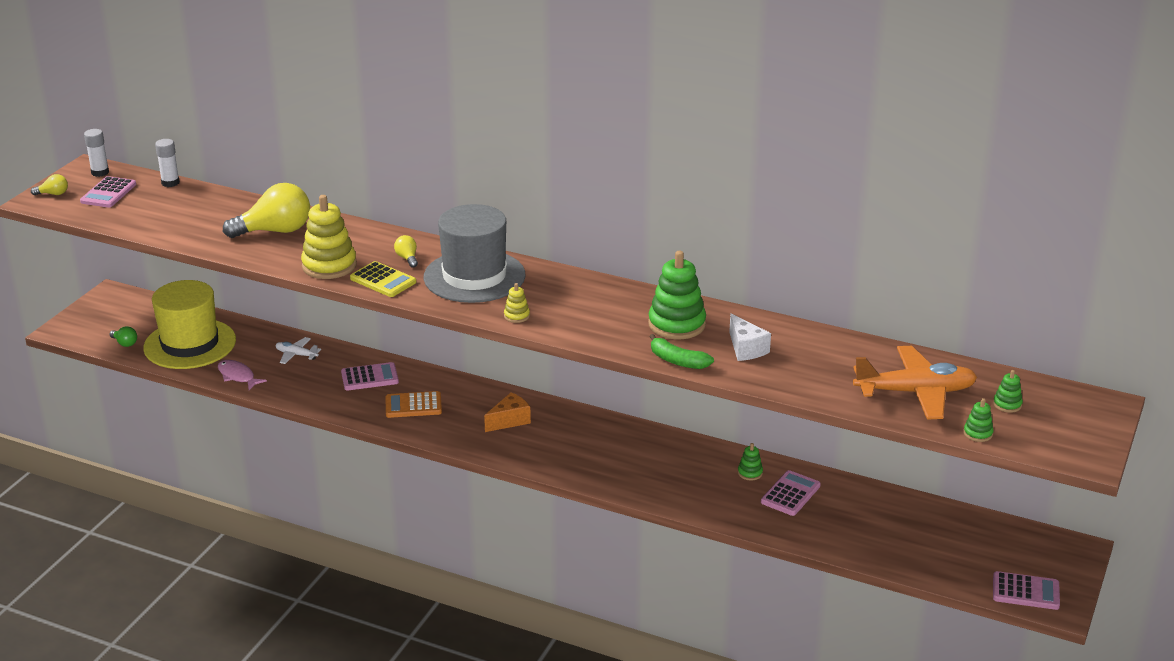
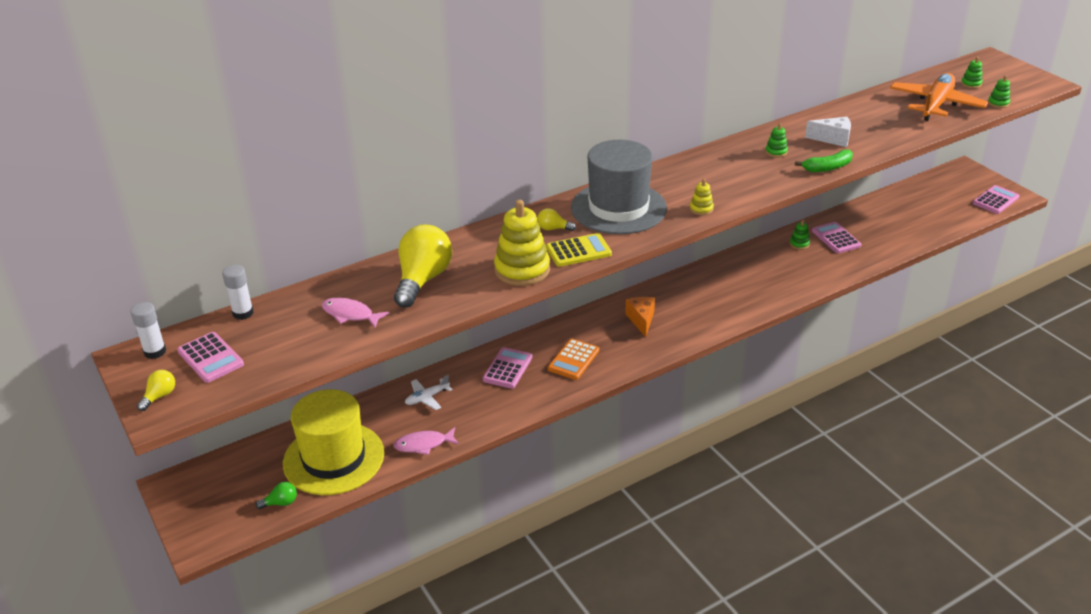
camera: 55 degrees left, 5 degrees up
(203, 221) = (350, 314): none -> pink fish
(677, 324) = (776, 152): green stacking toy -> green stacking toy, size x0.46

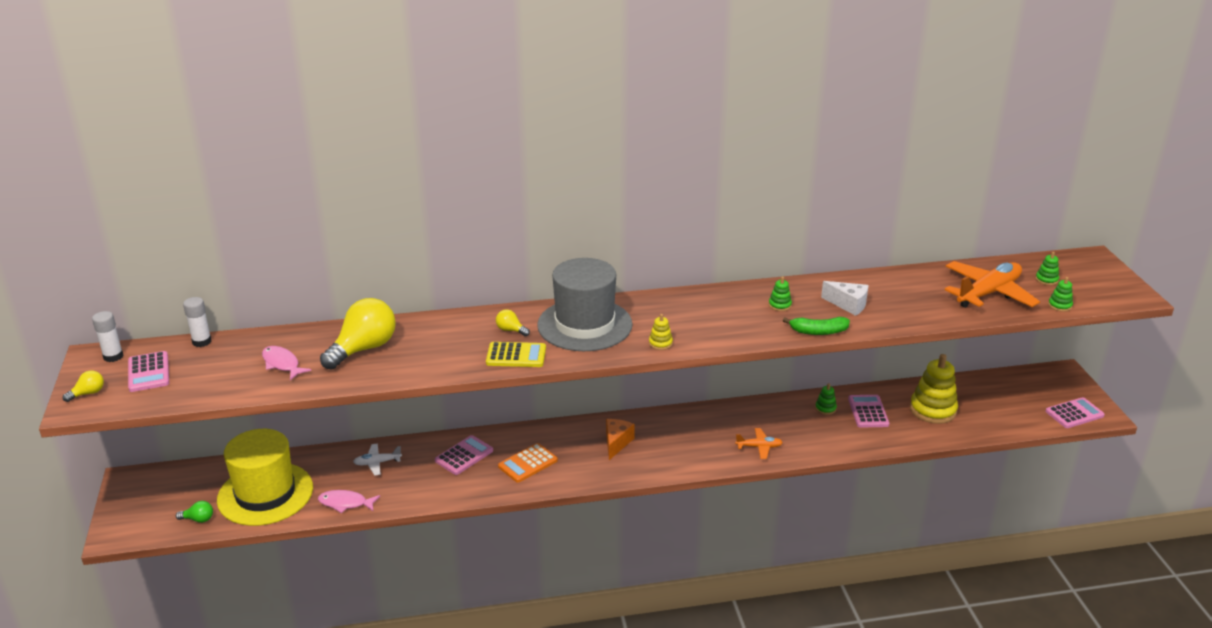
camera: 20 degrees right, 5 degrees down
(522, 270) = (453, 360): yellow stacking toy -> yellow stacking toy (933, 410)
(768, 291) = (759, 447): none -> orange plane

